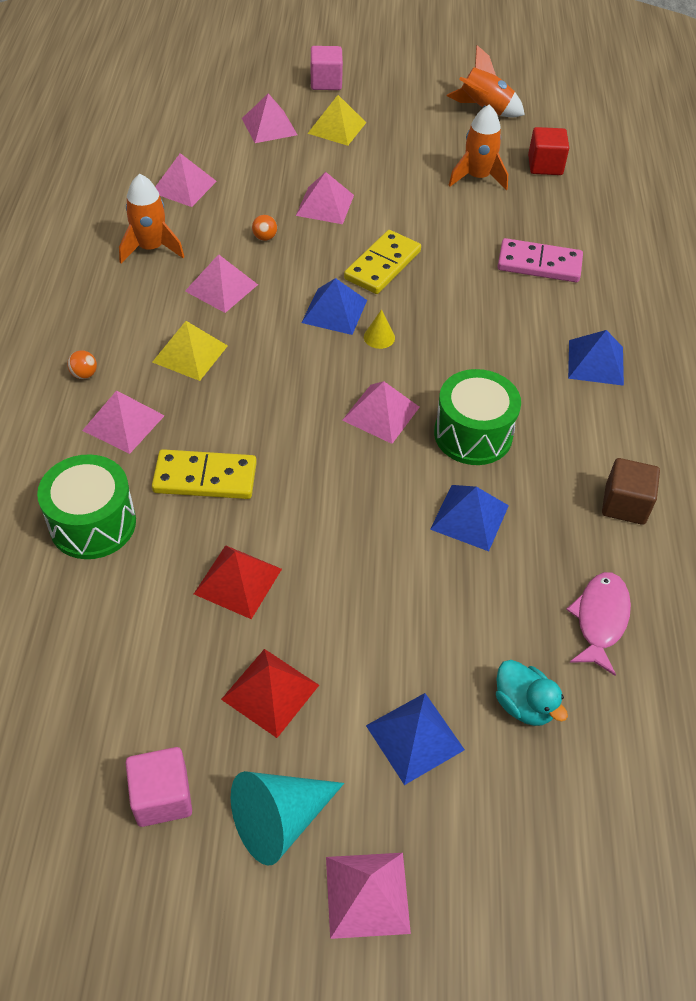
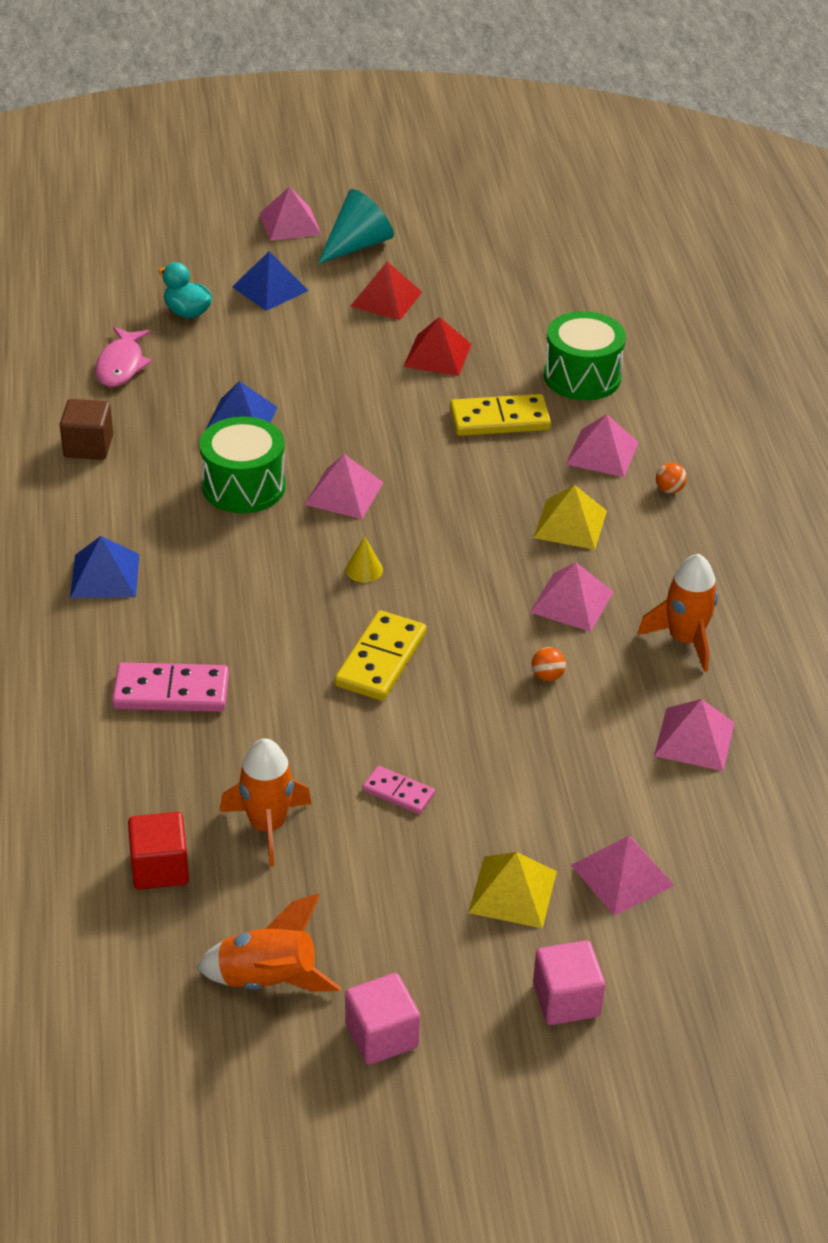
camera: 170 degrees right, 10 degrees down
(162, 797) = (442, 246): pink cube -> pink cube (381, 1036)
(325, 205) = (484, 739): pink pyramid -> none
(334, 311) = (425, 592): blue pyramid -> none
(391, 183) = (398, 792): none -> pink domino

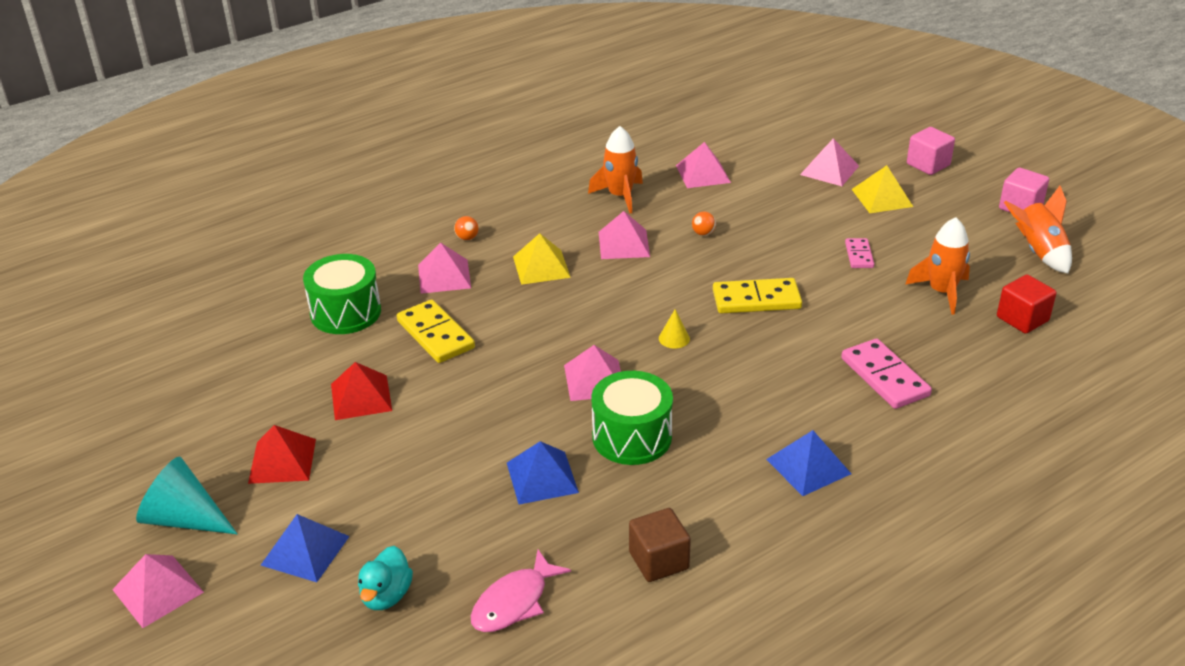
camera: 115 degrees left, 5 degrees down
(121, 365) = (514, 602): pink fish -> pink fish turned 150 degrees clockwise

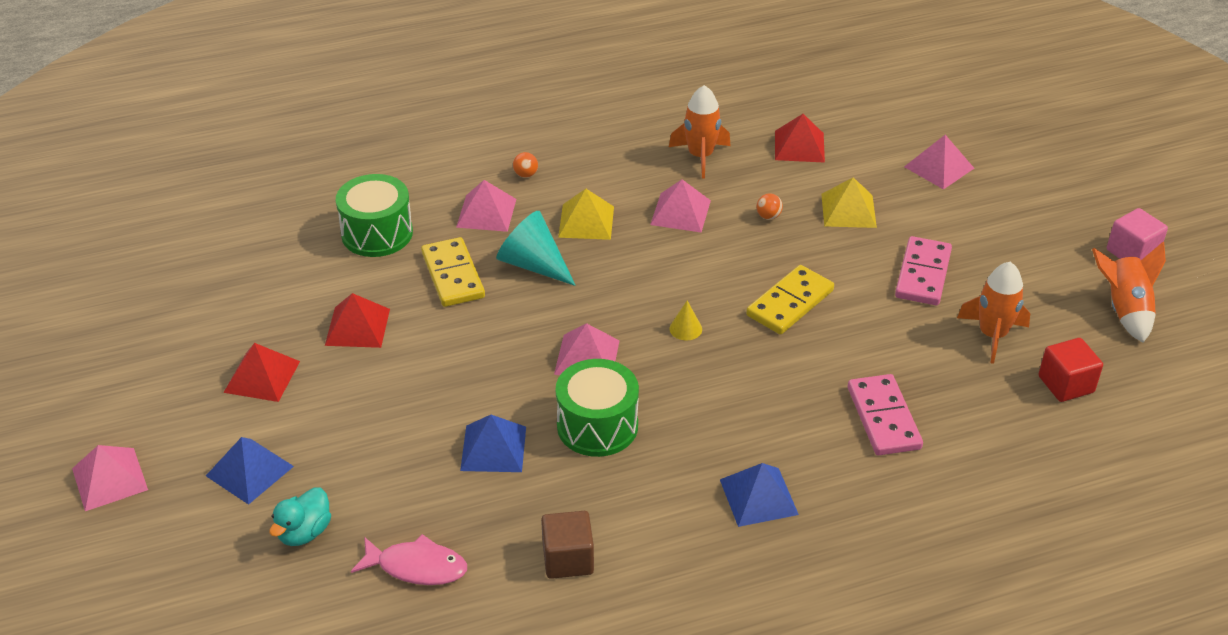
camera: 15 degrees right, 5 degrees up
(185, 518) = (156, 414): turquoise cone -> turquoise cone (533, 264)
(514, 602) = (416, 567): pink fish -> pink fish turned 135 degrees counterclockwise
(703, 174) = (799, 146): pink pyramid -> red pyramid
(756, 299) = (790, 303): yellow domino -> yellow domino turned 60 degrees counterclockwise
(859, 255) = (923, 274): pink domino -> pink domino, size x1.76
(882, 197) = (981, 211): yellow pyramid -> yellow pyramid (848, 210)
(928, 165) = (1052, 181): pink cube -> none

